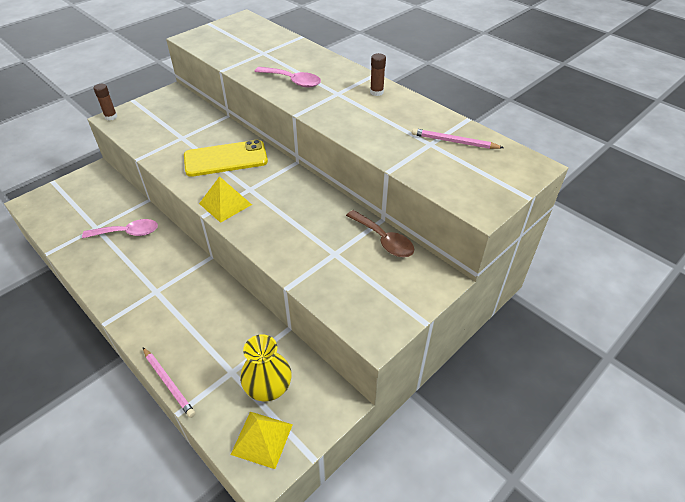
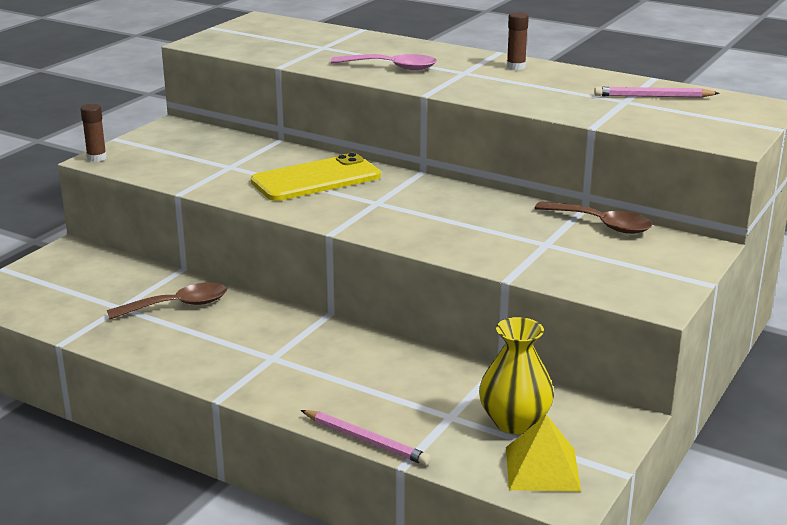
camera: 15 degrees left, 20 degrees down
(127, 233) = (177, 305): pink spoon -> brown spoon
(225, 204) = (354, 219): yellow pyramid -> none

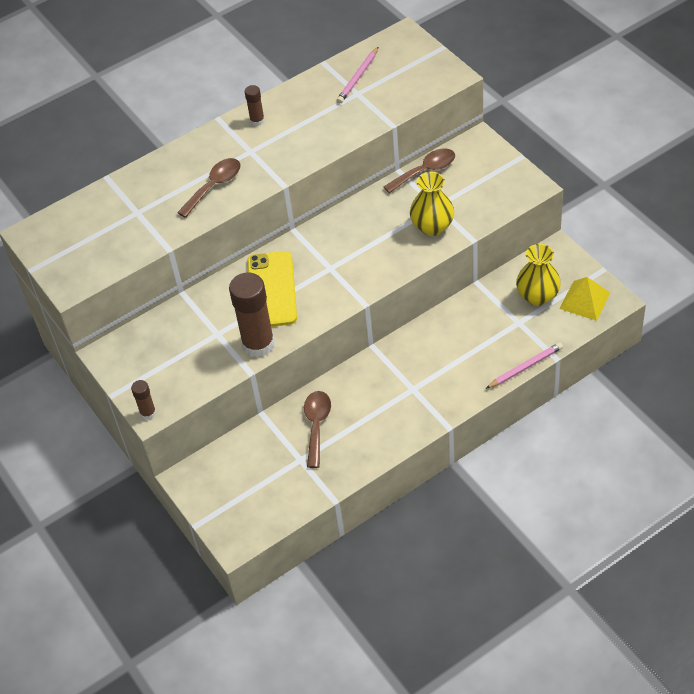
camera: 60 degrees left, 25 degrees up
(226, 188) = (258, 344): none -> brown glue stick
(392, 67) = (214, 186): pink spoon -> brown spoon
(504, 248) = (432, 226): none -> yellow vase

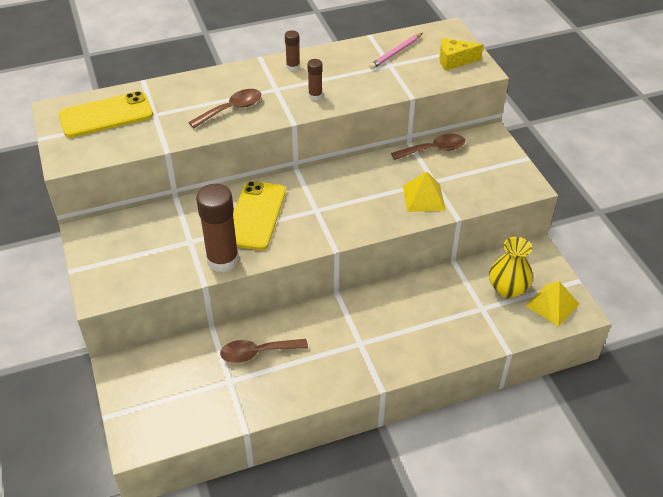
camera: 10 degrees right, 5 degrees down
(87, 226) = (106, 115): none -> yellow phone
(148, 413) = (95, 295): brown glue stick -> brown glue stick (315, 96)
(316, 425) = (257, 353): brown spoon -> brown spoon turned 120 degrees counterclockwise
(422, 72) = (454, 61): none -> yellow cheese
(432, 226) = (423, 197): yellow vase -> yellow pyramid
(525, 367) = (475, 352): pink pencil -> none

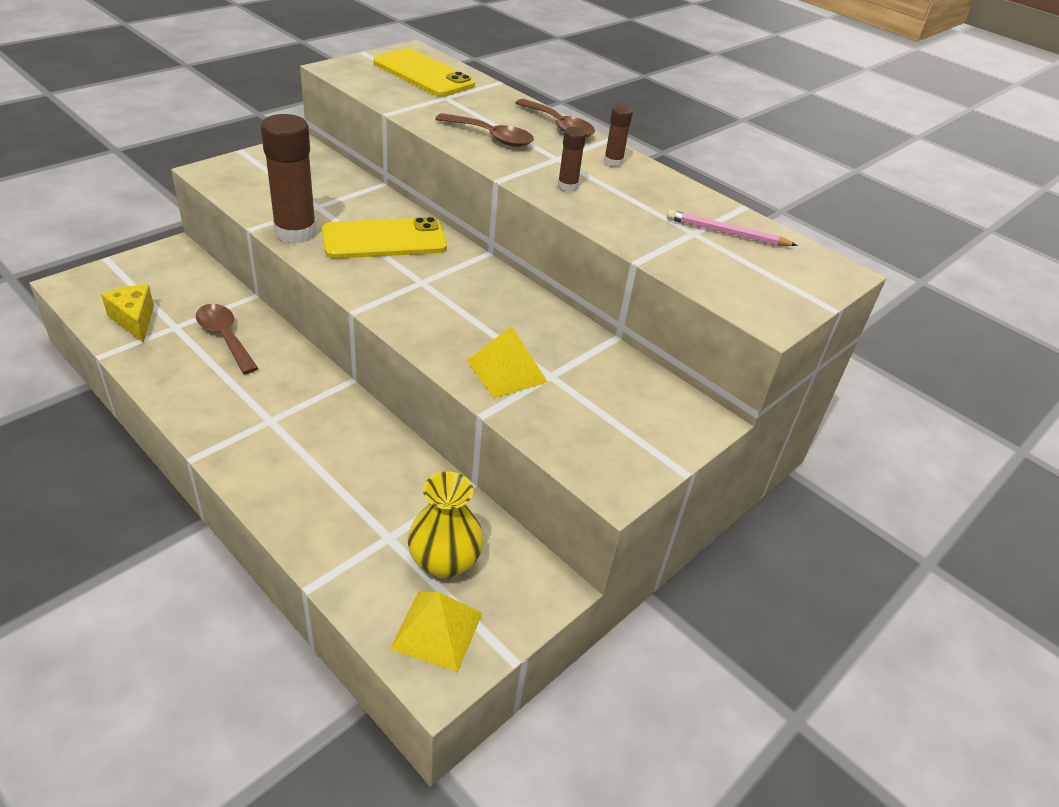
camera: 60 degrees right, 5 degrees down
(434, 149) = (621, 363): brown spoon -> brown spoon (559, 126)
(454, 61) = (765, 288): yellow cheese -> yellow cheese (134, 320)

